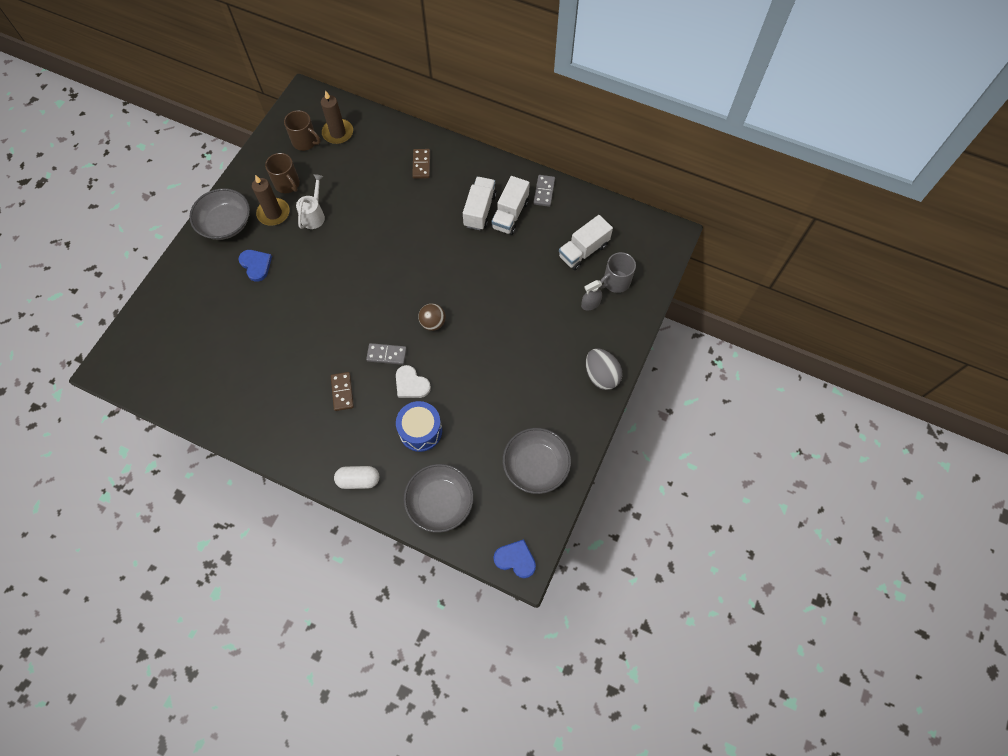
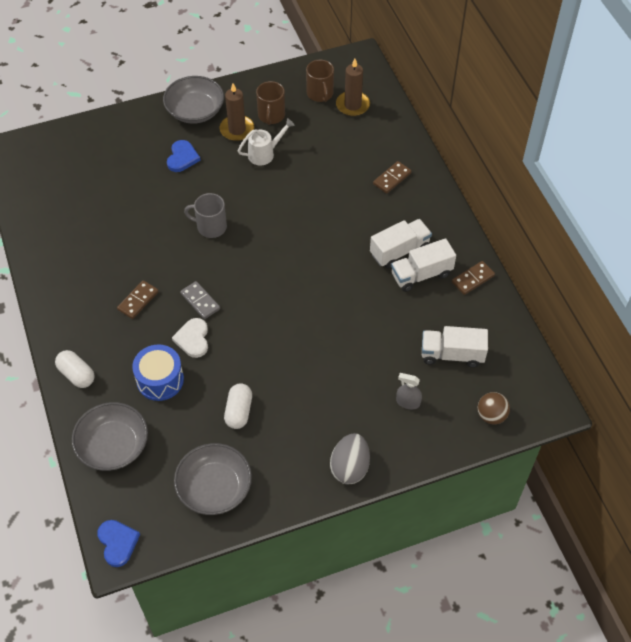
camera: 45 degrees right, 10 degrees down
(433, 323) = (262, 307): brown ball -> brown ball (491, 415)
(495, 404) = (239, 411): none -> white capsule
(544, 191) = (472, 279): grey domino -> brown domino
(616, 282) = (451, 403): grey mug -> grey mug (211, 227)

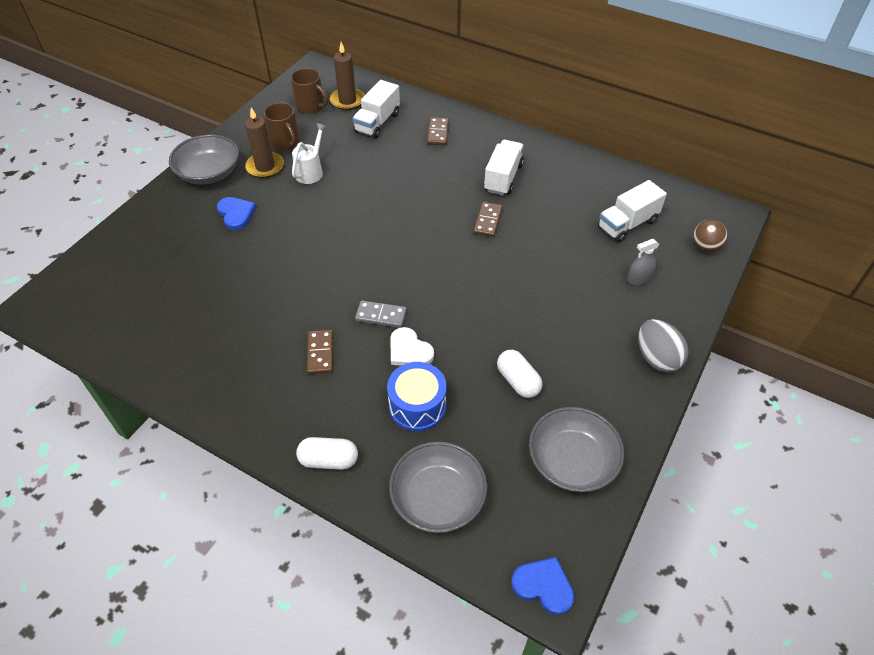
camera: 40 degrees left, 5 degrees down
(211, 227) = (324, 252): grey mug -> none
(421, 274) = (538, 184): white truck -> white truck (377, 122)
(472, 279) = (578, 165): brown domino -> brown domino (487, 221)

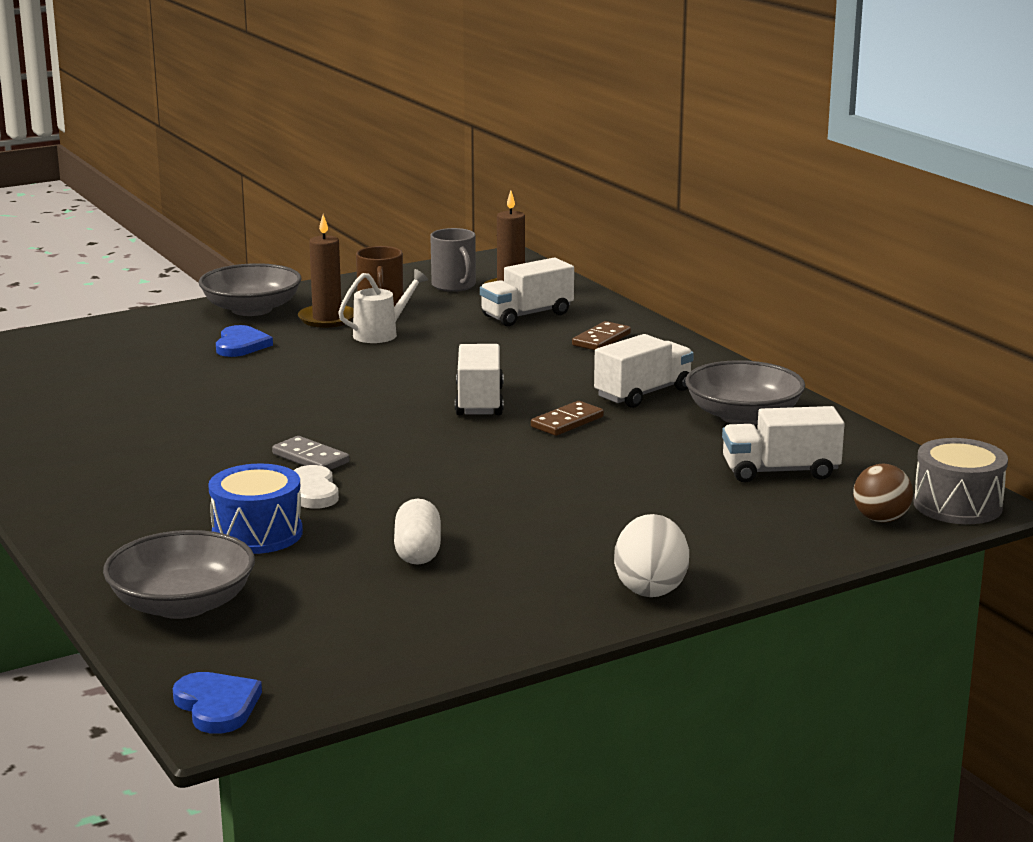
camera: 30 degrees right, 30 degrees down
(310, 106) = (454, 286): brown mug -> grey mug
(320, 353) = (195, 466): brown domino -> none
(329, 460) = (93, 541): white capsule -> none
(425, 219) = (479, 402): none -> white truck
(572, 461) = (398, 630): grey bowl -> grey bowl (743, 416)
(639, 279) = (726, 519): grey spray bottle -> none
(657, 358) = (650, 588): grey egg -> white egg
(726, 220) = (957, 505): none -> grey drum

